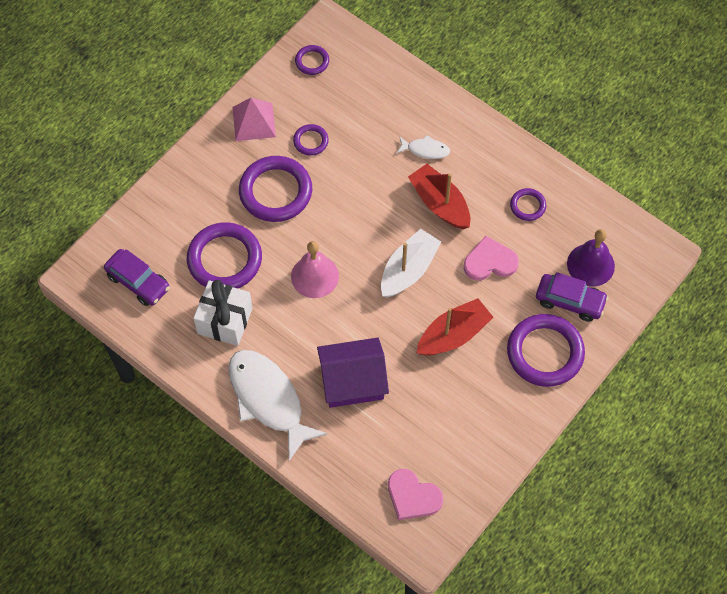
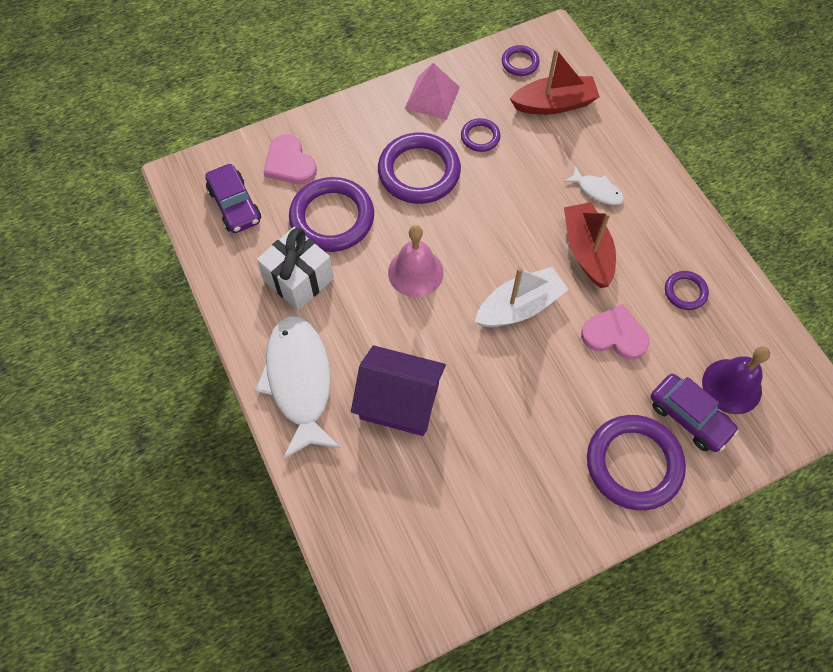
camera: 25 degrees right, 0 degrees up
(413, 496) = (401, 564): pink heart -> pink heart (289, 163)
(453, 335) = (536, 398): red boat -> red boat (554, 104)

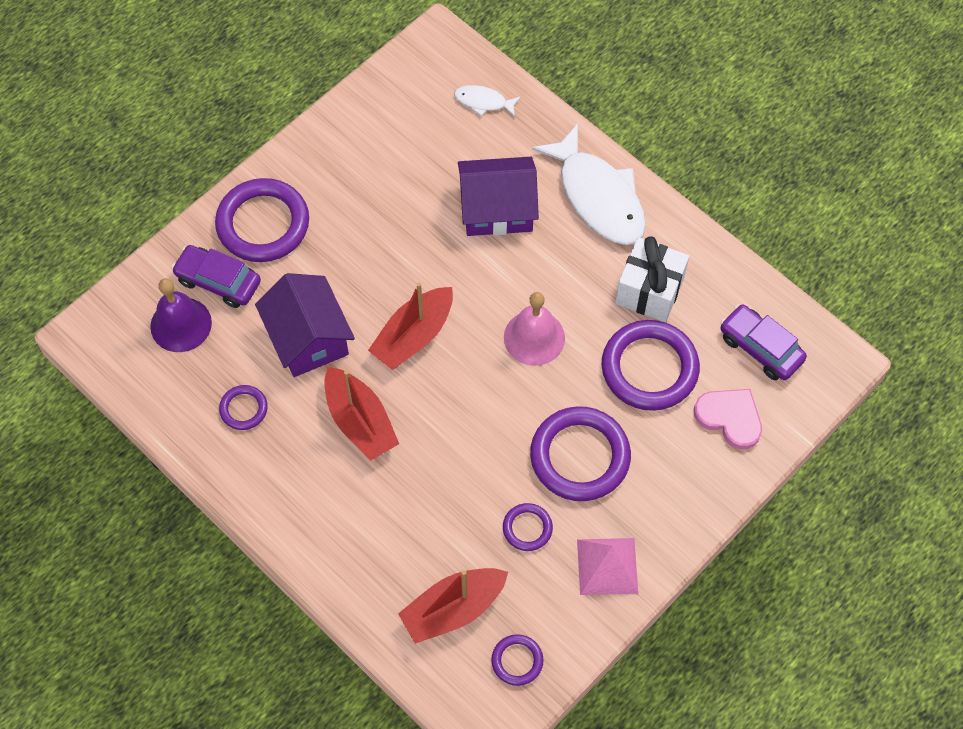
camera: 160 degrees right, 0 degrees up
(519, 307) = (413, 336): white boat -> red boat
(597, 190) = (368, 501): white fish -> white fish (483, 102)
(614, 335) = (308, 338): pink heart -> purple house

